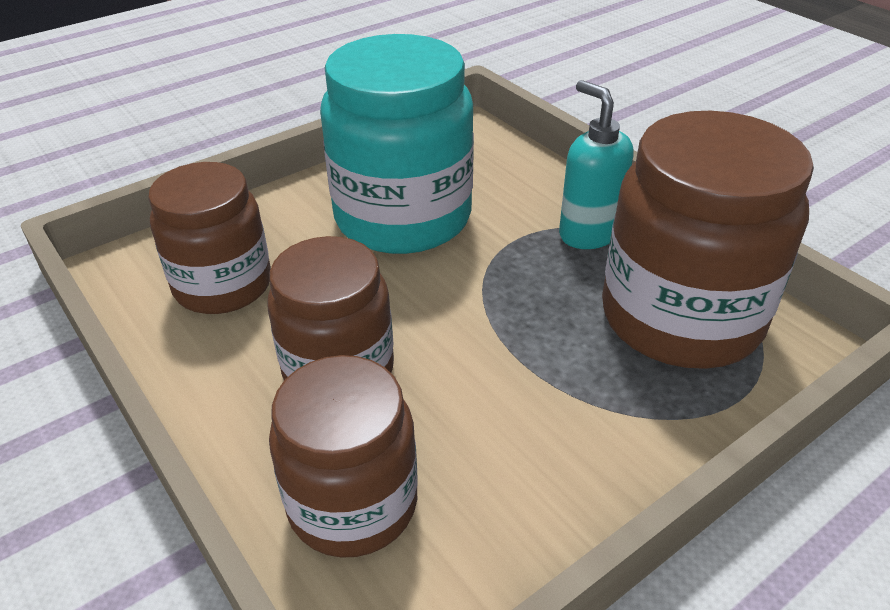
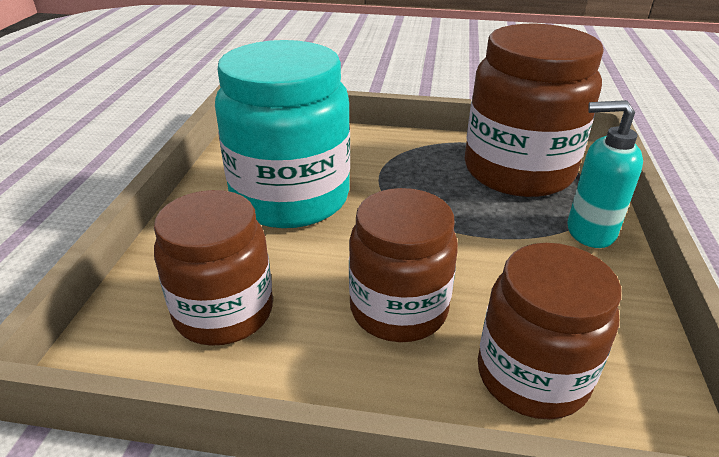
camera: 45 degrees left, 5 degrees down
(588, 233) = (412, 154): turquoise soap dispenser -> turquoise soap dispenser (589, 232)

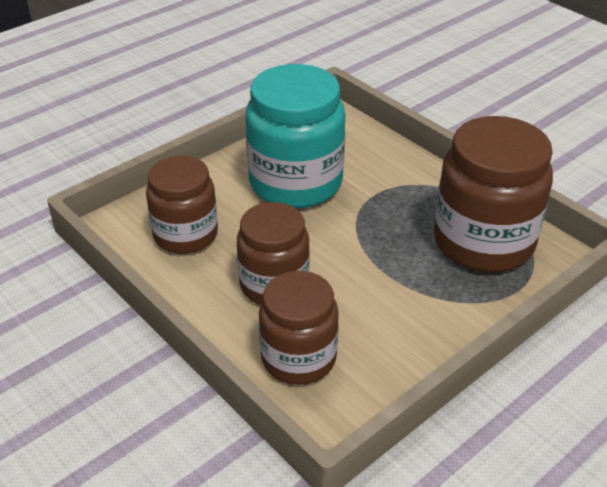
camera: 40 degrees right, 5 degrees up
(589, 232) = (465, 310): turquoise soap dispenser -> none

